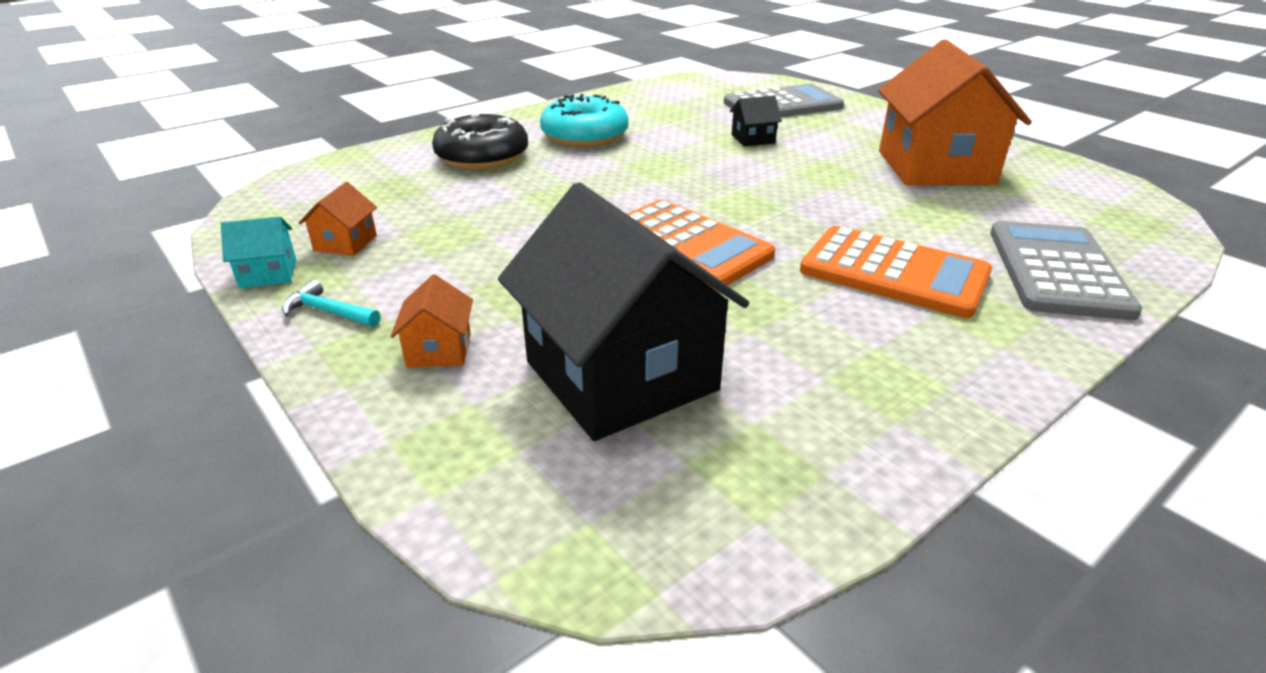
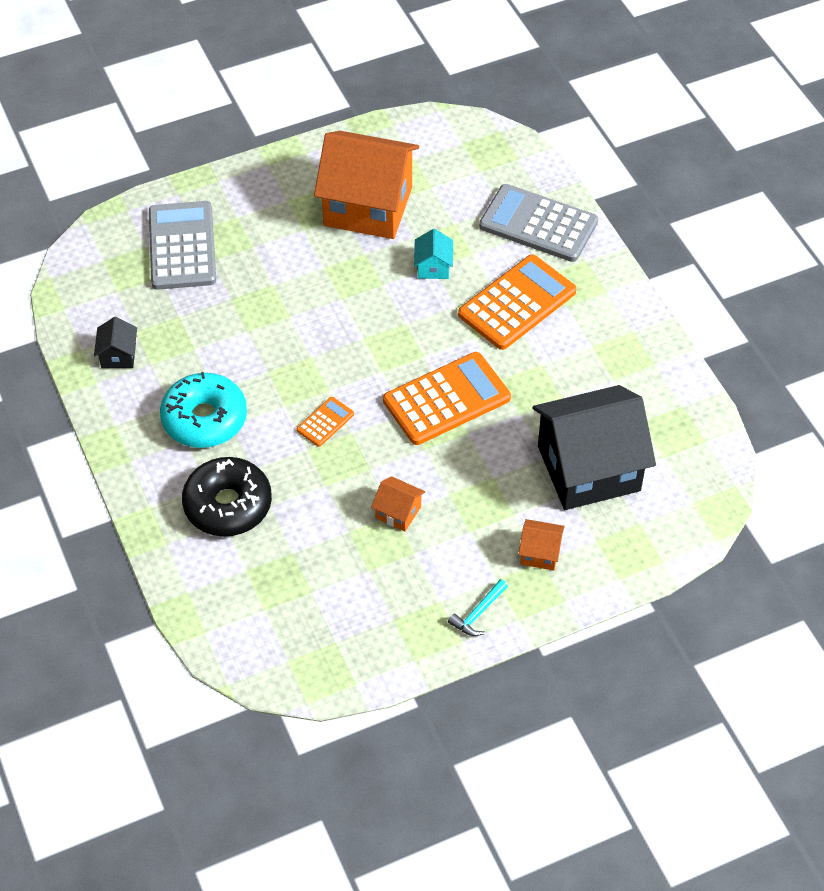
camera: 75 degrees left, 20 degrees up
(268, 273) = (411, 654): turquoise house -> turquoise house (433, 267)
(345, 243) = (376, 608): orange house -> orange house (398, 512)
(610, 184) = (325, 422): none -> orange calculator
(753, 139) = (262, 298): black house -> black house (118, 355)

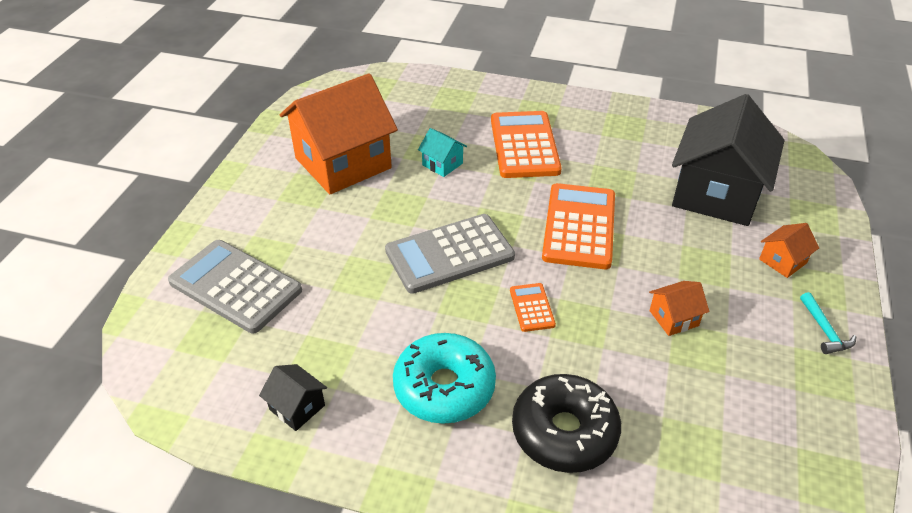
camera: 50 degrees left, 10 degrees down
(538, 224) = (465, 101): grey calculator -> grey calculator (450, 254)

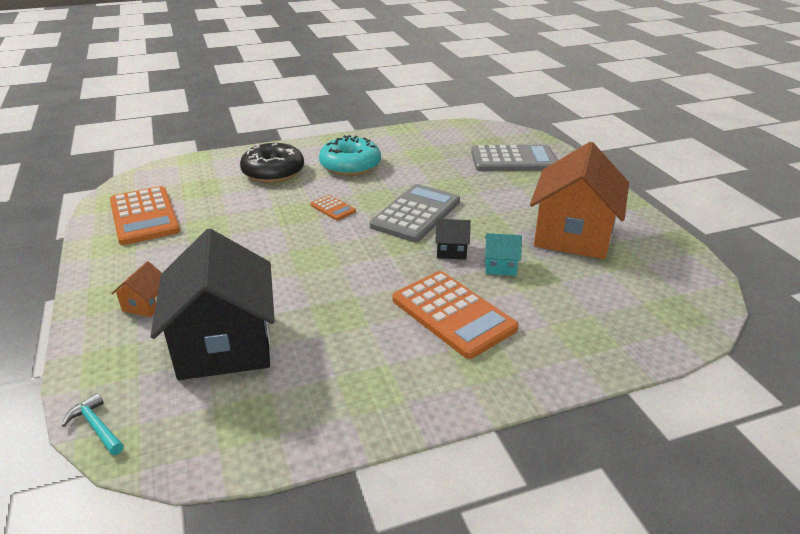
camera: 145 degrees right, 10 degrees down
(297, 407) = (412, 140): black house -> black house (451, 250)
(579, 226) = (339, 264): orange calculator -> orange calculator (144, 216)
(674, 318) = (231, 235): orange house -> none
(824, 330) = (110, 267): turquoise hammer -> turquoise hammer (96, 426)

